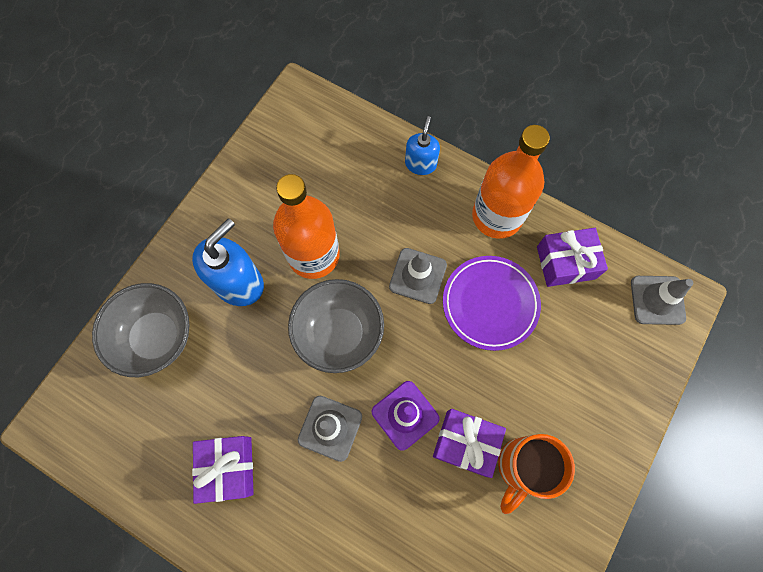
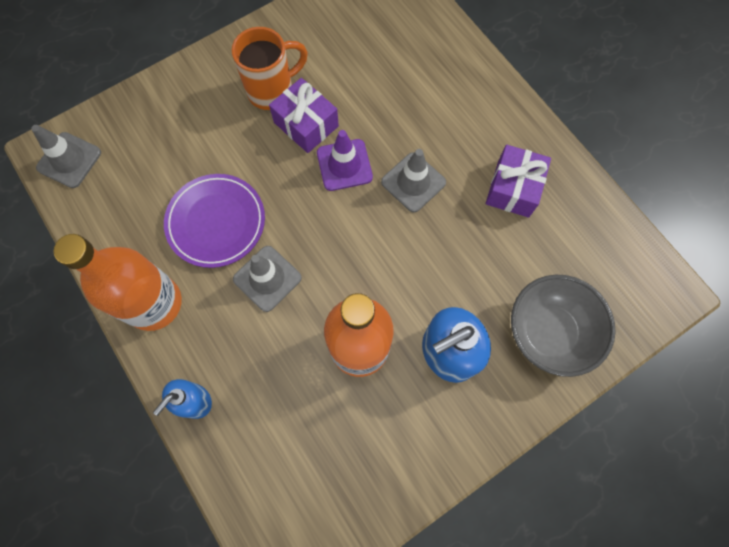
camera: 155 degrees left, 0 degrees up
(339, 333) = (369, 257): grey bowl -> none
(565, 262) = (122, 228): purple gift -> none

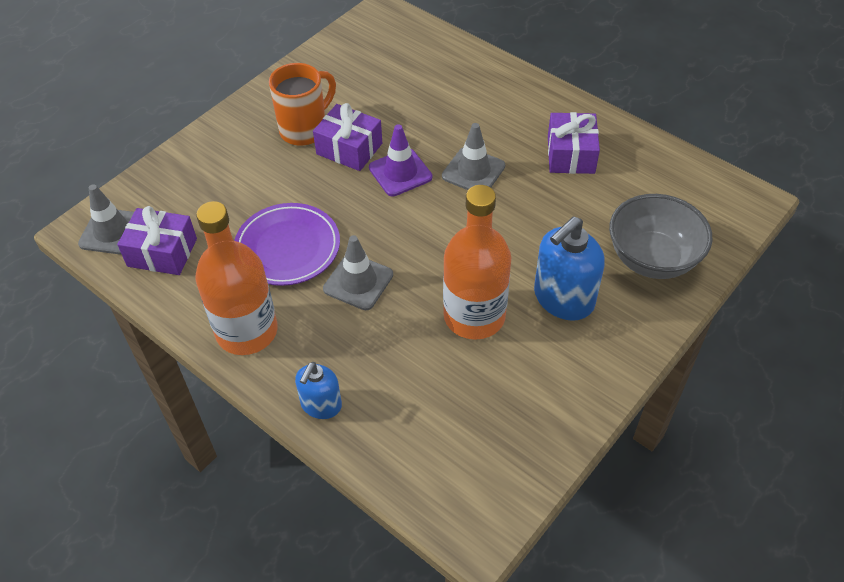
camera: 15 degrees left, 20 degrees down
(106, 195) = (162, 252): none -> purple gift

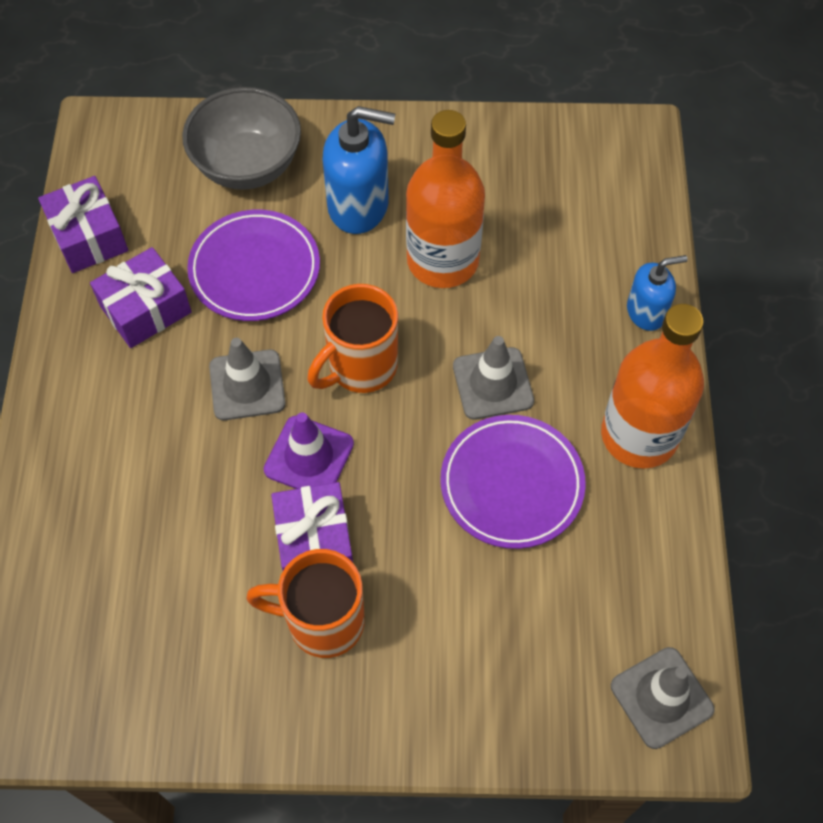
camera: 130 degrees left, 10 degrees up
(162, 252) = (634, 609): purple gift -> purple gift (88, 237)
(434, 226) = (360, 367): none -> orange mug
(556, 217) = (255, 269): none -> purple plate

